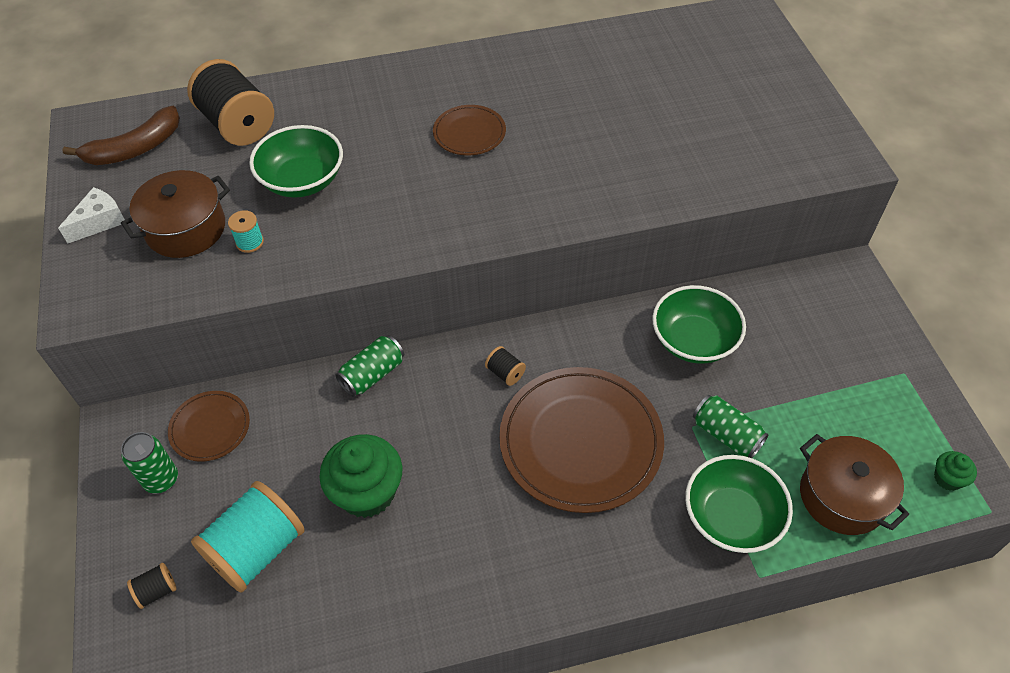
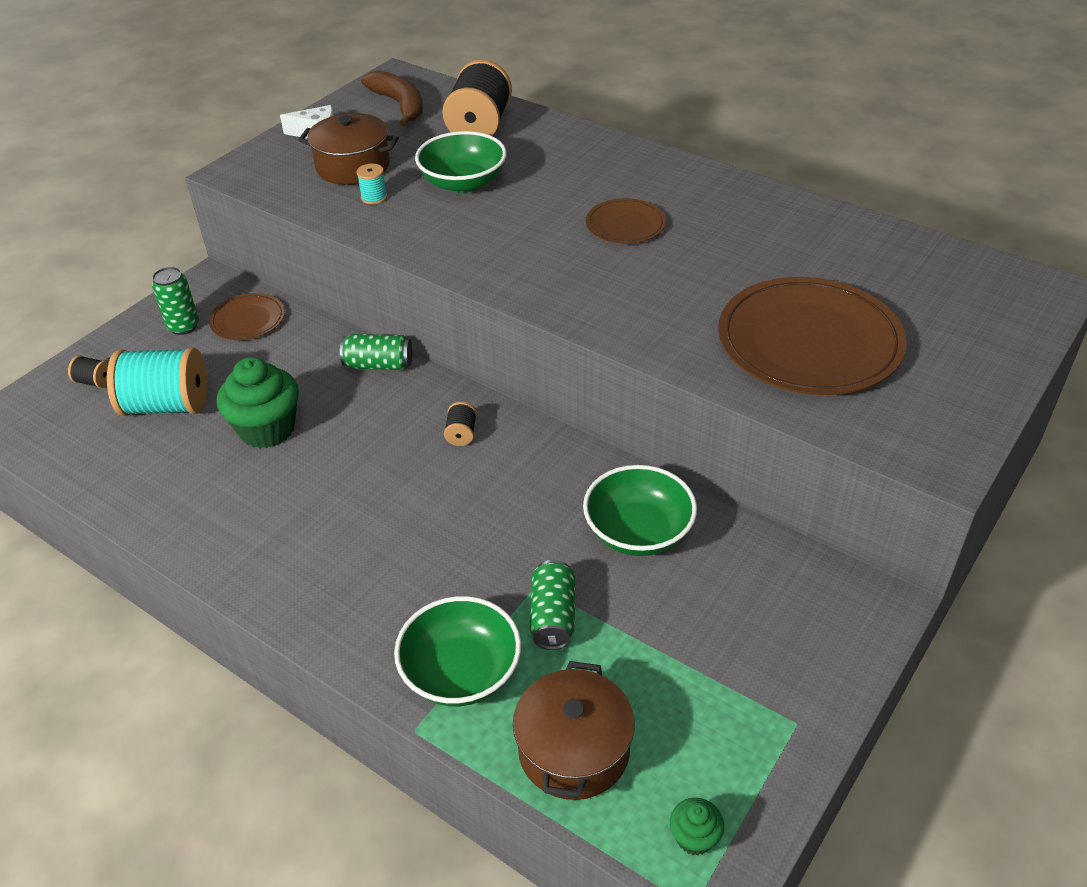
camera: 50 degrees right, 10 degrees down
(135, 148) = (400, 105): brown banana -> brown banana turned 135 degrees counterclockwise
(580, 441) = (440, 521): brown plate -> brown plate (809, 341)

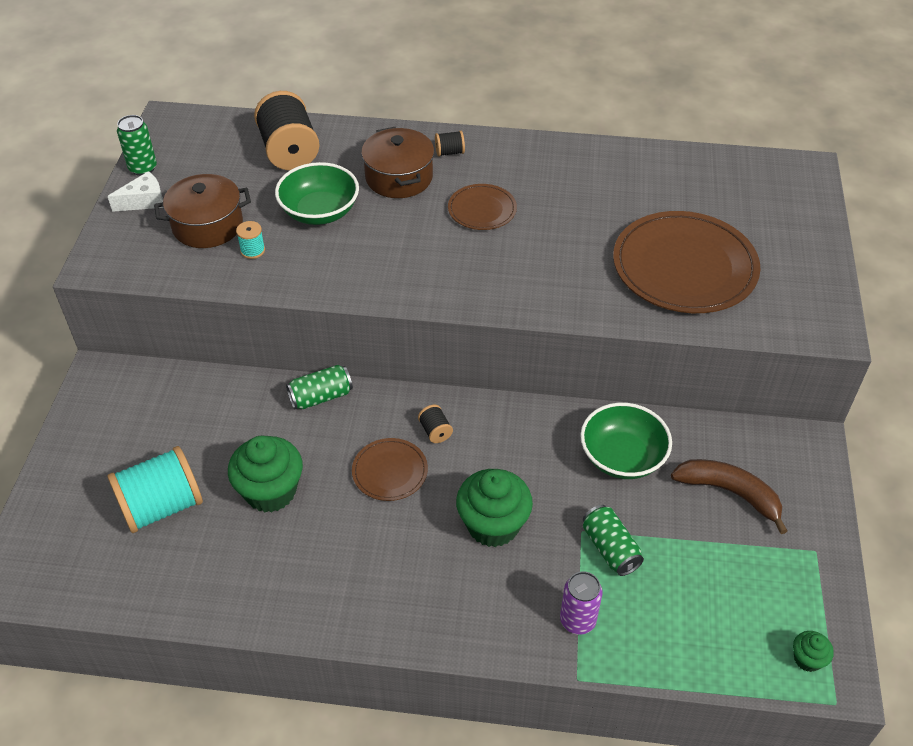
camera: 30 degrees left, 5 degrees up
(95, 382) = (71, 511): black spool -> black spool (449, 152)
(184, 327) = (113, 426): green can -> green can (143, 168)
(248, 320) = (169, 398): brown plate -> brown plate (390, 471)
(400, 105) = (198, 149): brown banana -> brown banana (729, 493)
(448, 542) = (493, 525): none -> green cupcake
(461, 672) = (577, 620): green bowl -> purple can
(574, 750) = (693, 639): brown pot -> brown pot (399, 177)

